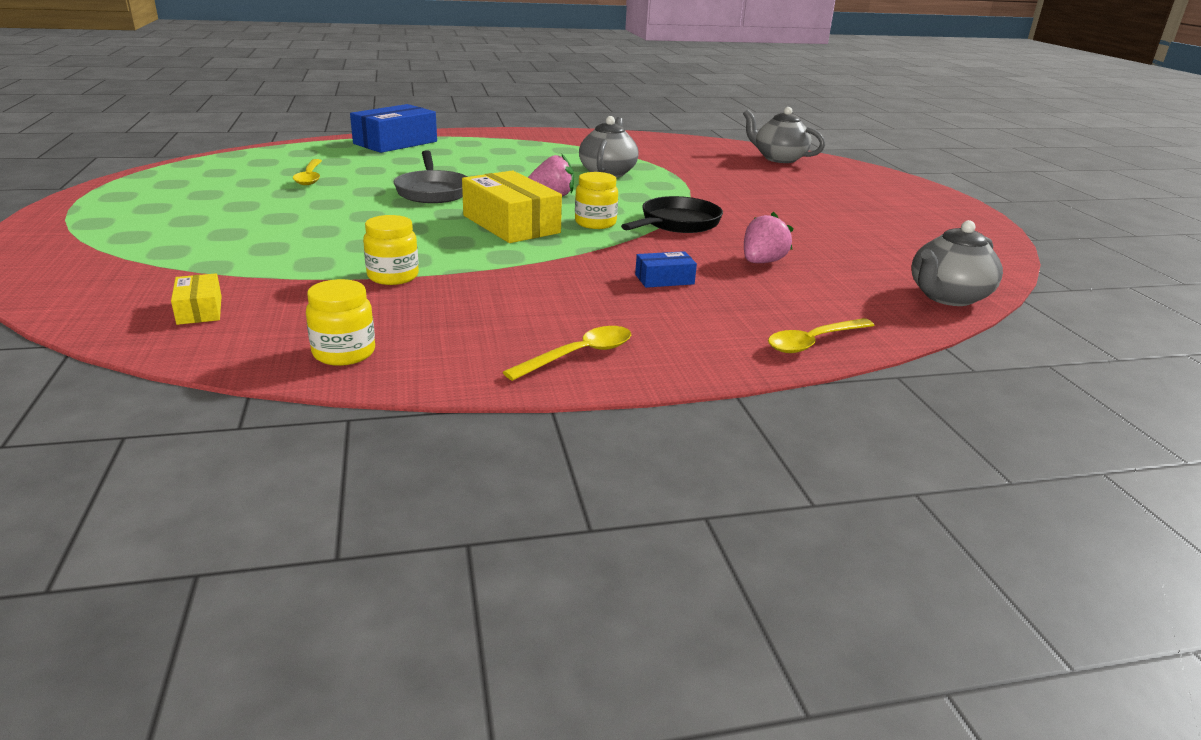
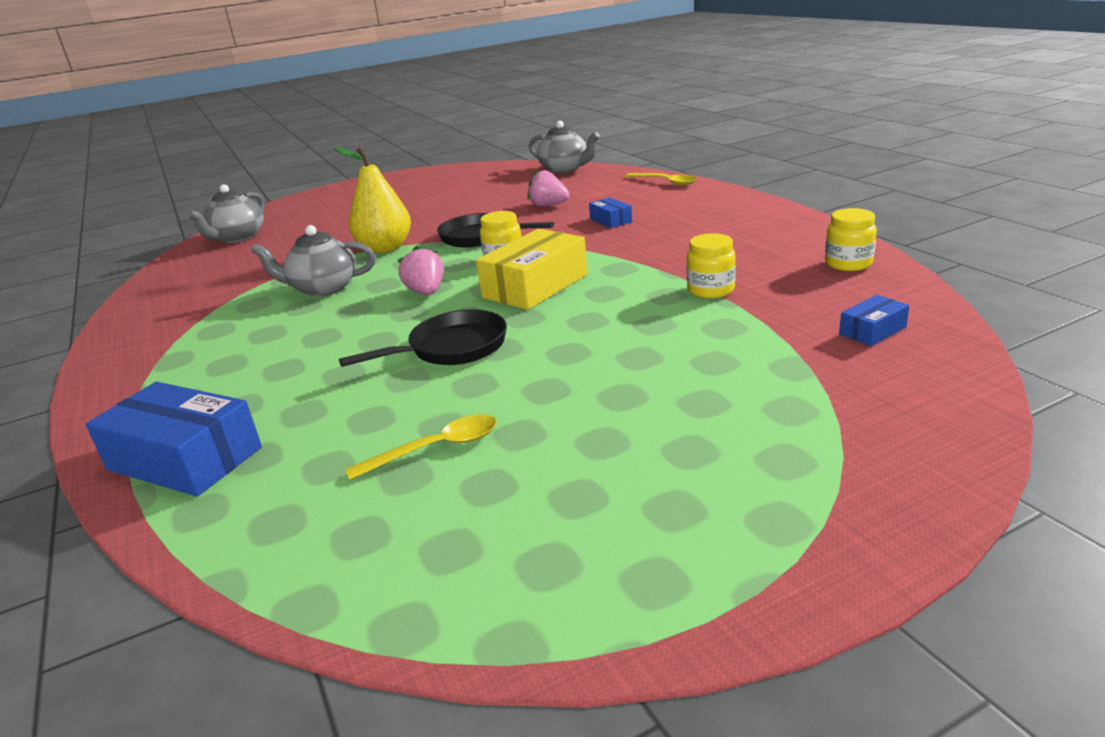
camera: 100 degrees left, 0 degrees up
(199, 310) = (872, 330): yellow box -> blue box
(432, 191) = (452, 348): grey pan -> black pan
(579, 355) = (755, 216): yellow spoon -> none
(686, 193) = (385, 248): none -> yellow pear

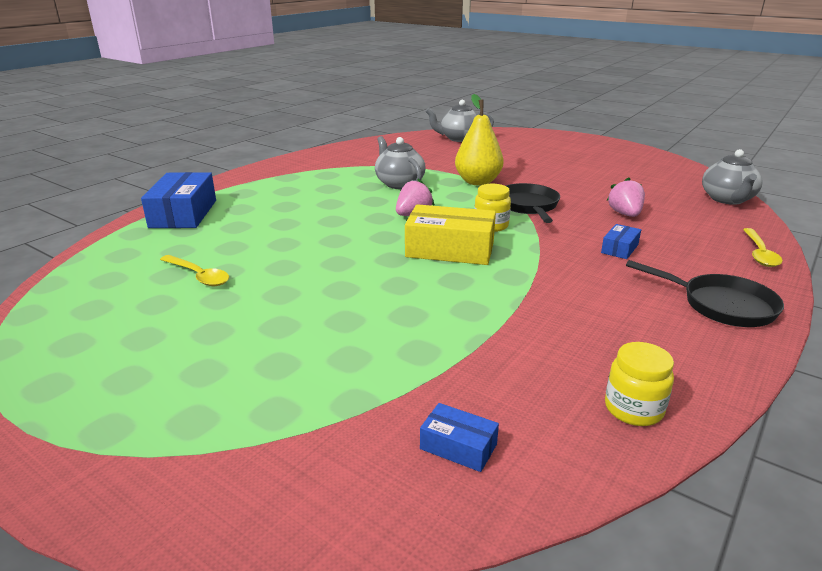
camera: 60 degrees right, 0 degrees up
(452, 348) = (331, 246): black pan -> black pan (721, 305)
(710, 290) = (496, 330): yellow jar -> none

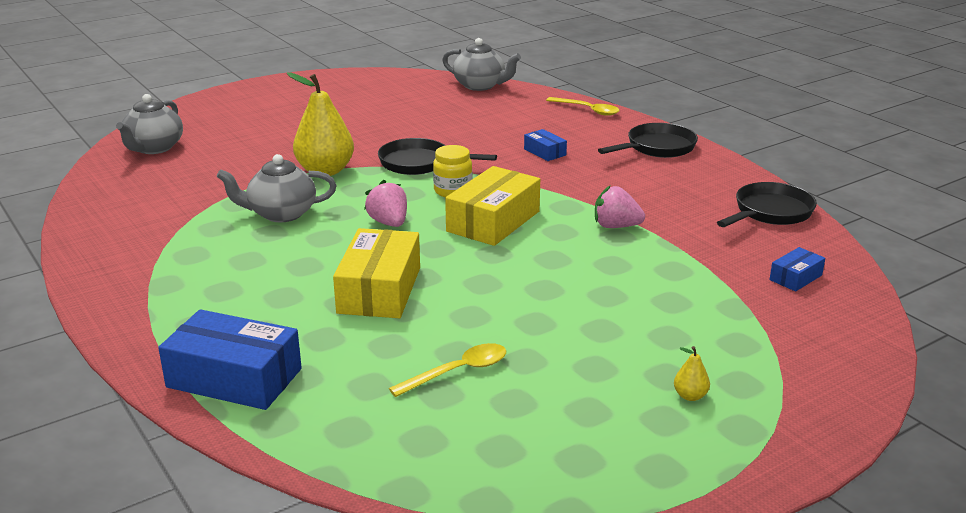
camera: 70 degrees left, 0 degrees up
(167, 389) = (690, 396): none -> yellow pear
(308, 230) = (379, 290): none -> yellow box
(625, 214) = (477, 130): pink strawberry -> pink strawberry (616, 226)
(633, 409) = (770, 212): yellow jar -> black pan

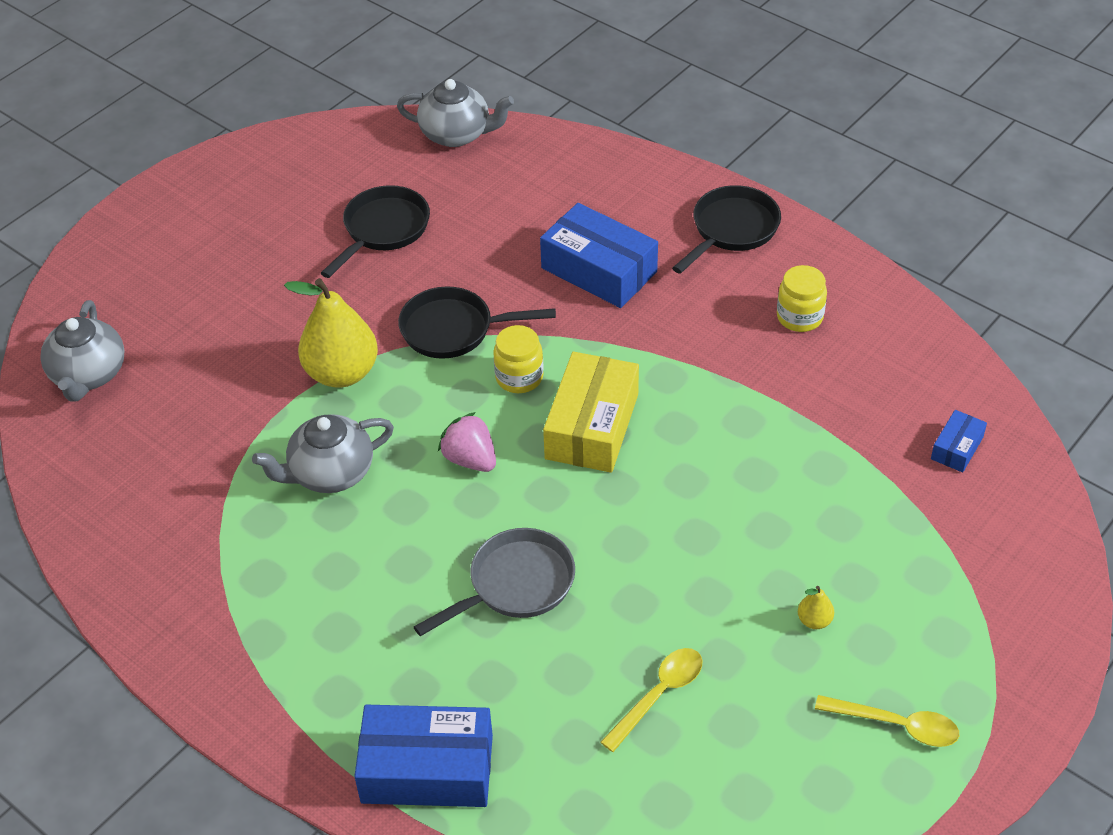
camera: 15 degrees left, 20 degrees up
(379, 290) = (515, 584): yellow box -> grey pan
(545, 152) = (599, 270): blue box -> blue box, size x2.04
(587, 110) = (618, 163): yellow spoon -> yellow spoon (896, 725)
(616, 226) = (736, 402): pink strawberry -> none
(690, 193) = (799, 317): none -> yellow jar
(690, 396) = (903, 668): yellow pear -> yellow pear (814, 620)
(770, 212) = (899, 333): black pan -> black pan (383, 230)

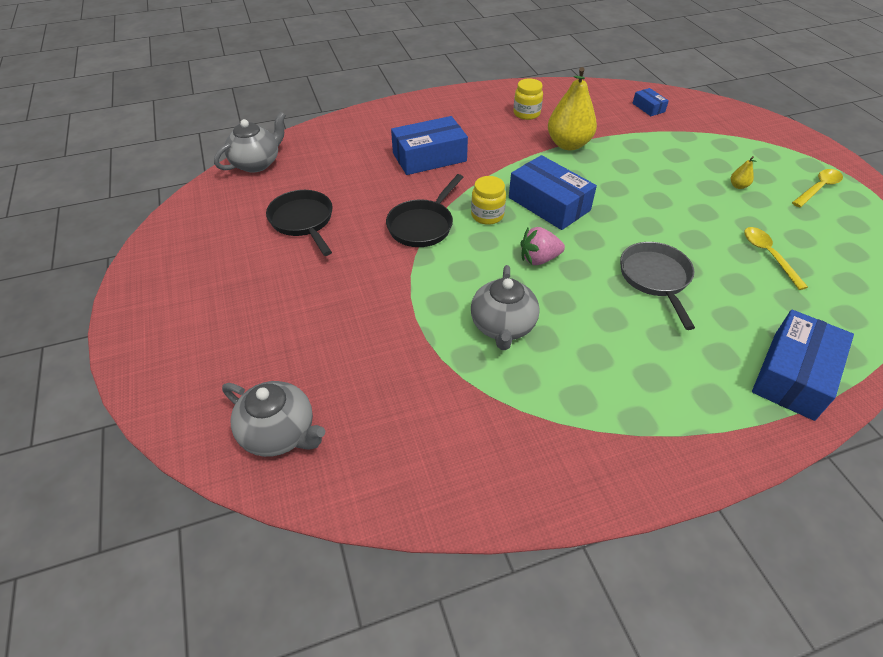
camera: 60 degrees left, 0 degrees up
(342, 373) = (414, 287): yellow pear -> yellow pear (568, 144)
(592, 426) = (549, 204): yellow box -> blue box
(732, 229) = (444, 108): black pan -> none

